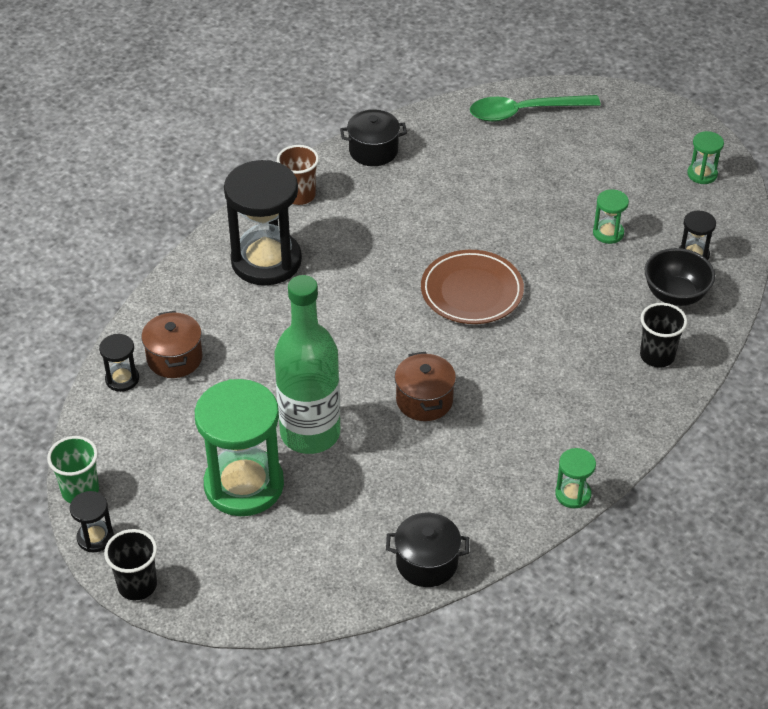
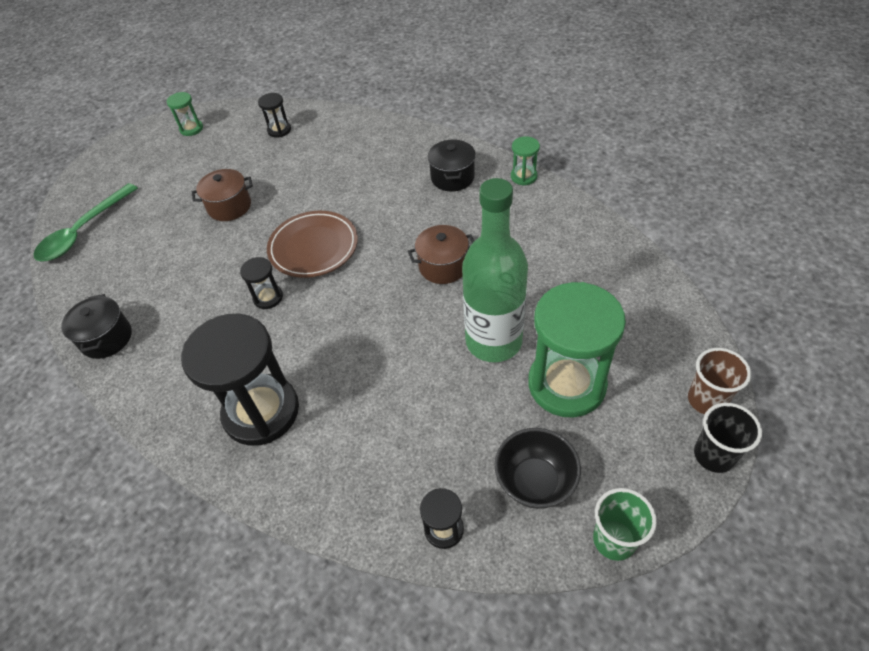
camera: 90 degrees left, 5 degrees up
(95, 537) = (670, 509): black hourglass -> black hourglass (268, 297)
(174, 358) = (408, 478): brown pot -> brown pot (229, 206)
(299, 195) = (162, 395): brown cup -> brown cup (706, 400)
(427, 562) = (612, 248): black pot -> black pot (452, 177)
(524, 112) = (83, 231): green spoon -> green spoon turned 45 degrees clockwise
(608, 233) = (250, 173): green hourglass -> none
(657, 356) = (383, 143): black cup -> none
(675, 295) = (321, 137): black bowl -> black bowl (535, 482)

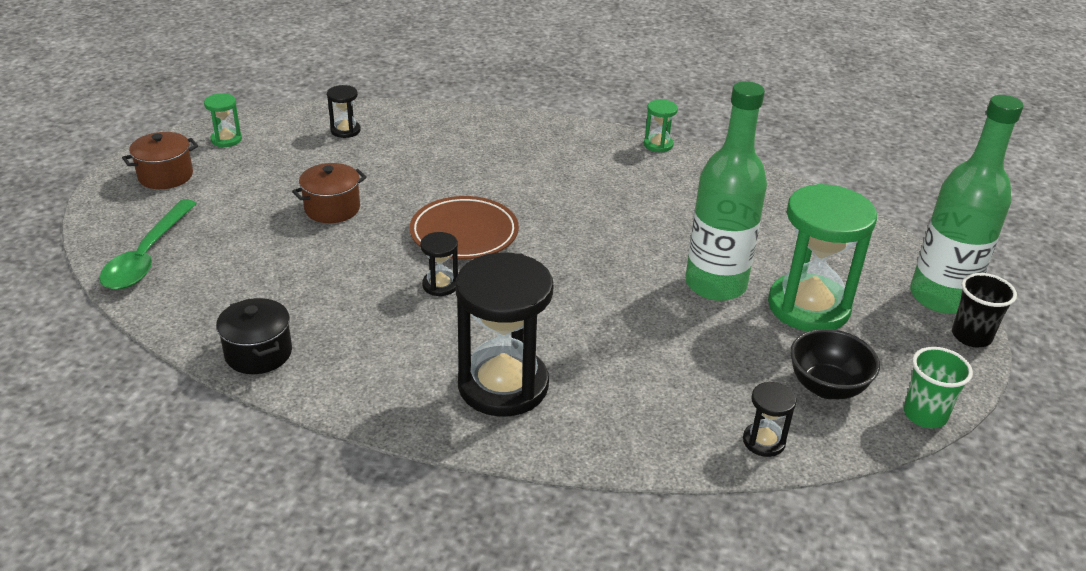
camera: 25 degrees left, 15 degrees down
(443, 266) = (622, 230): brown pot -> brown pot (166, 176)
(452, 177) = (582, 153): black pot -> none
(706, 400) = (940, 297): brown cup -> green bottle

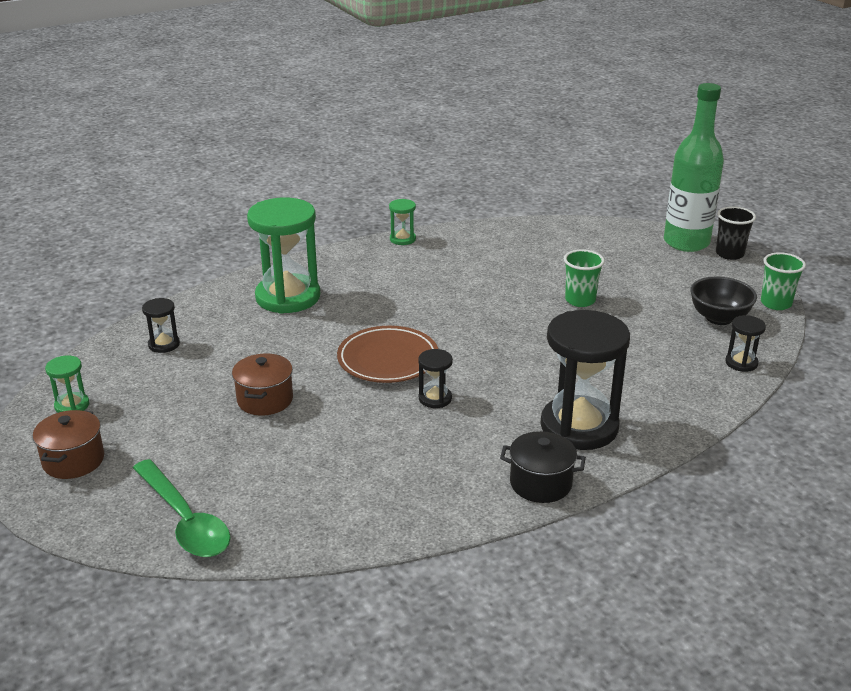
camera: 45 degrees left, 5 degrees down
(258, 353) = (404, 517): black pot -> black pot (540, 483)
(715, 284) = (580, 300): green bottle -> green cup
(808, 307) = (642, 284): green hourglass -> green hourglass (288, 297)

